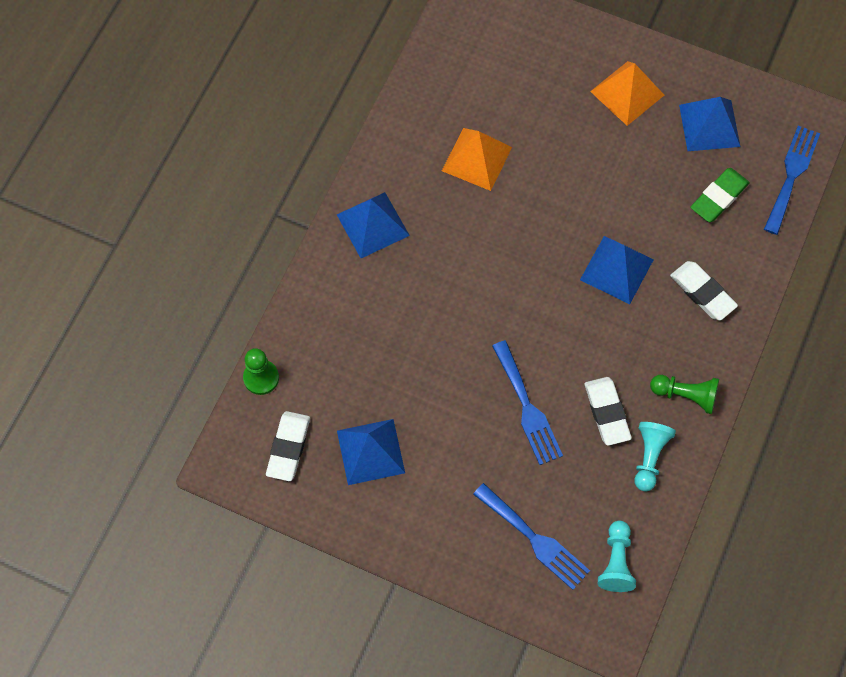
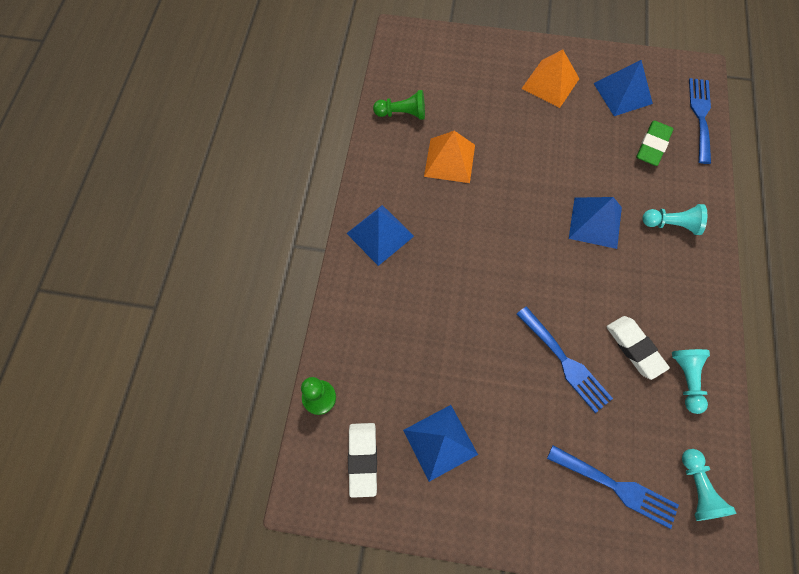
camera: 15 degrees left, 0 degrees up
(686, 395) = (694, 315): green pawn -> green pawn (402, 113)
(702, 293) = (671, 224): white eraser -> turquoise pawn

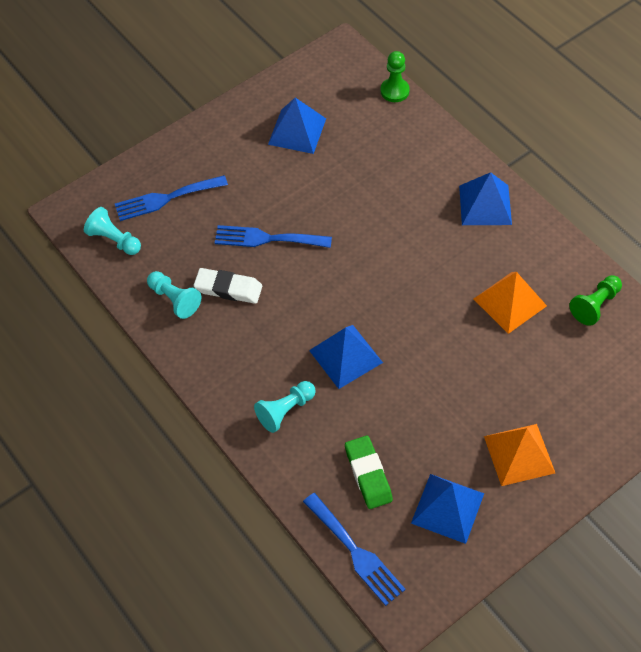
camera: 135 degrees right, 10 degrees down
(363, 459) = (331, 87): white eraser -> none

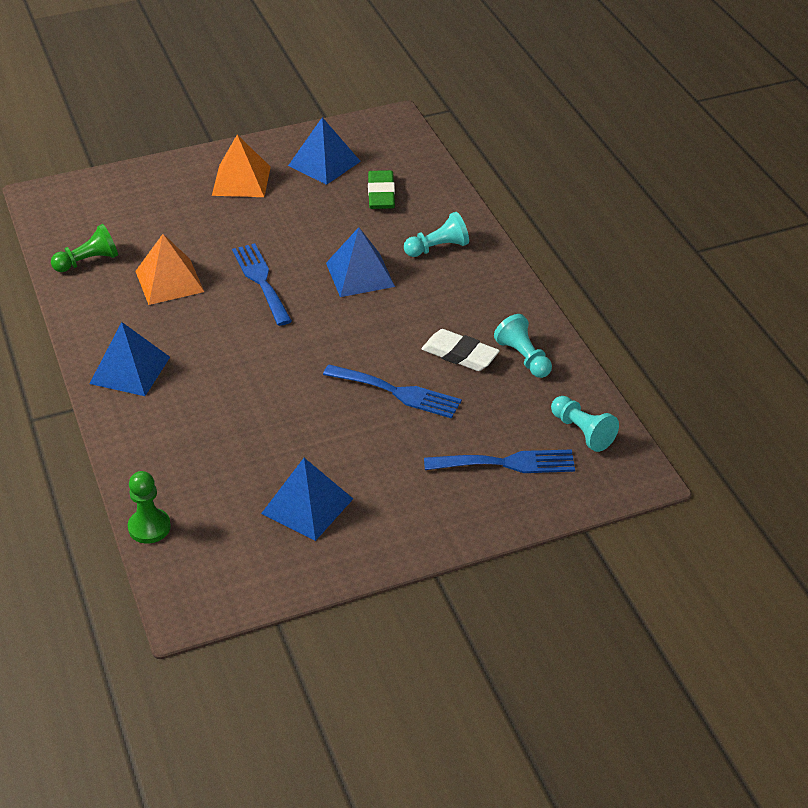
camera: 165 degrees left, 15 degrees down
(356, 552) = (415, 155): blue fork -> blue fork (261, 281)

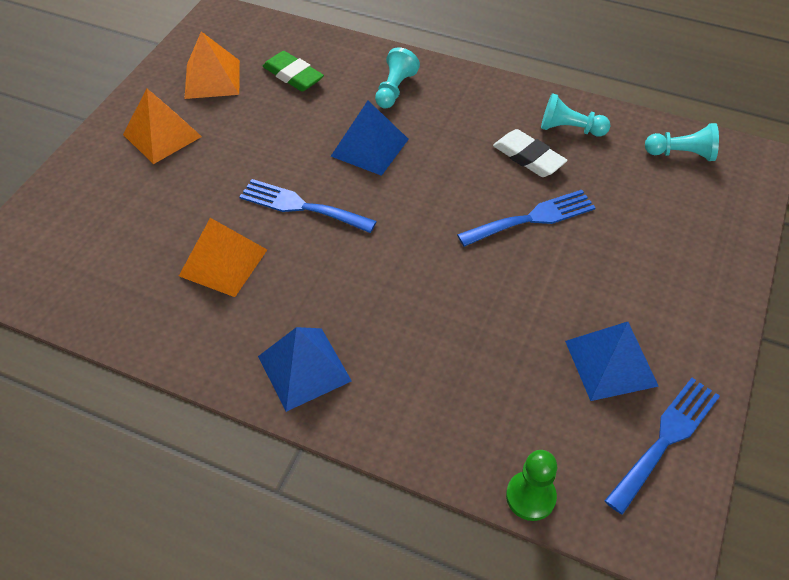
camera: 45 degrees left, 10 degrees up
(88, 261) = (120, 299): green pawn -> none
(324, 163) = (212, 79): blue pyramid -> orange pyramid
(460, 355) = (528, 157): white eraser -> white eraser turned 60 degrees clockwise
(507, 463) = (676, 213): blue fork -> blue fork (665, 439)

